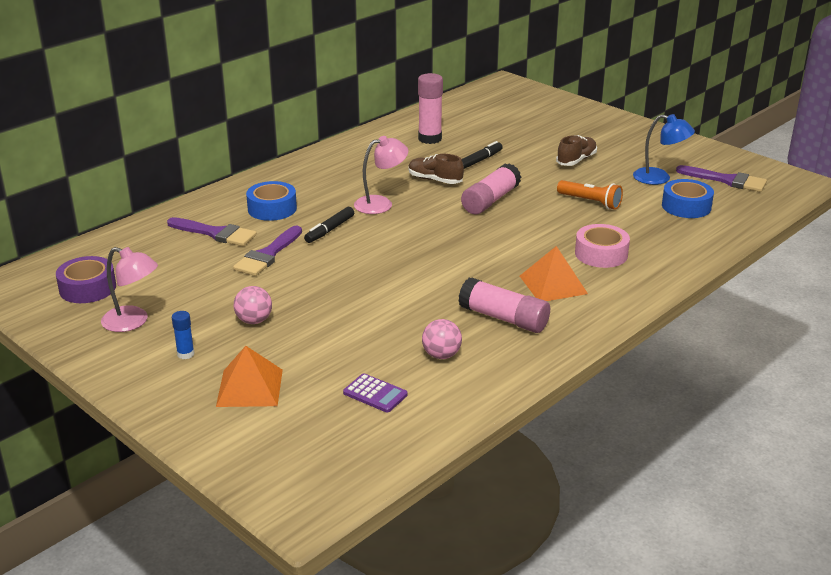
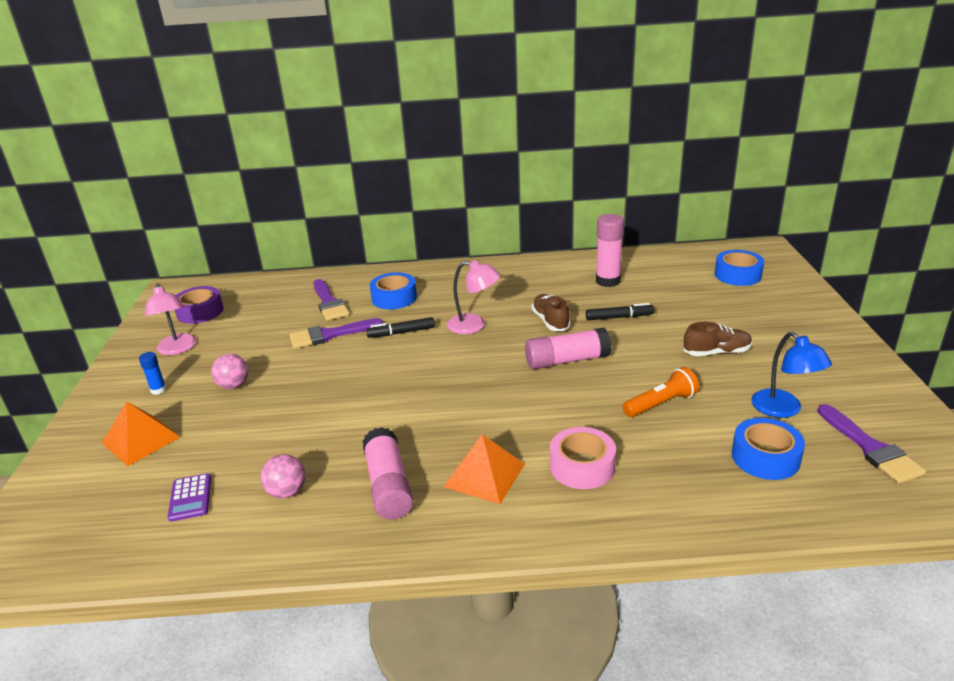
camera: 45 degrees right, 0 degrees up
(514, 106) = (737, 275): none -> blue tape
(590, 202) = (661, 404): orange flashlight -> orange flashlight turned 105 degrees counterclockwise

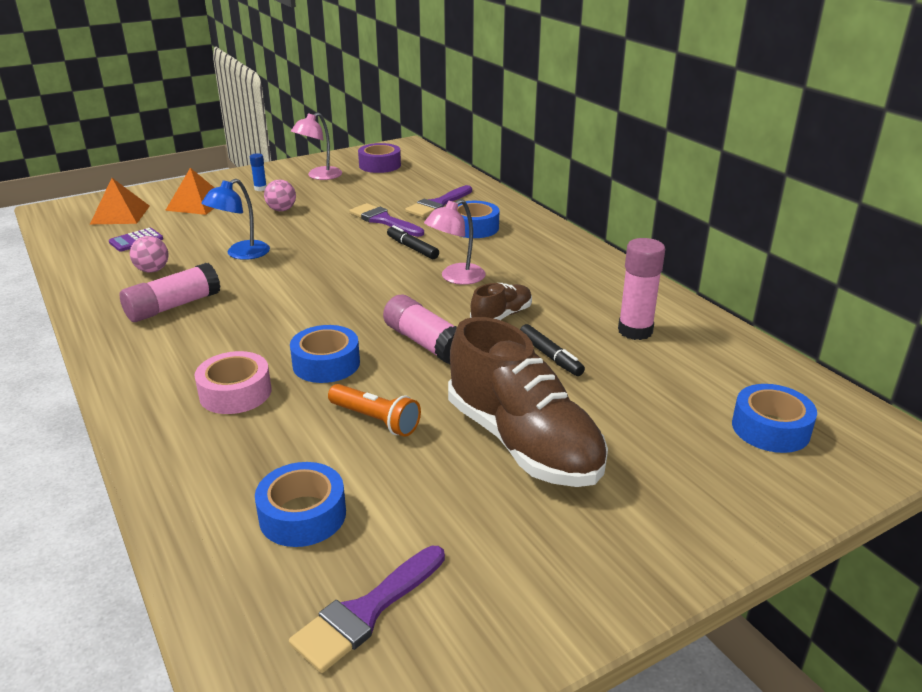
camera: 60 degrees right, 0 degrees up
(474, 325) = (455, 278): pink lamp -> pink lamp turned 60 degrees clockwise
(484, 475) = (203, 345): orange pyramid -> orange pyramid (120, 214)
(566, 411) = (326, 364): none -> blue tape
(716, 352) = (523, 443): brown shoe -> brown shoe, size x2.09
(783, 409) = (418, 518): blue lamp -> blue lamp (241, 254)

